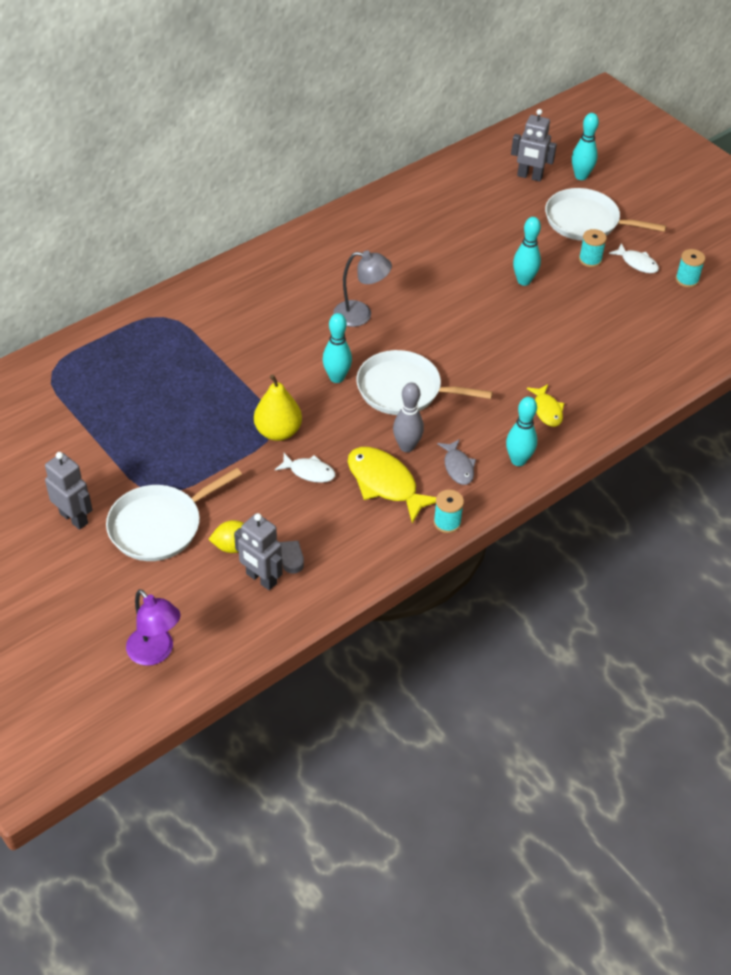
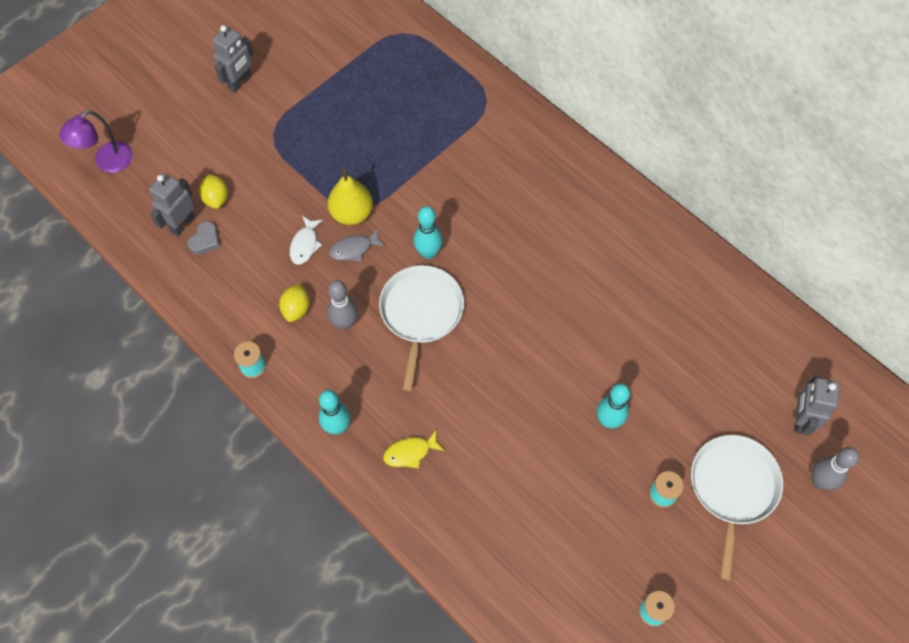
camera: 85 degrees right, 15 degrees up
(159, 525) = (235, 142): white pan -> none
(360, 315) = (521, 264): grey lamp -> none
(385, 483) = (296, 309): yellow fish -> yellow lemon
(458, 467) = (323, 371): grey fish -> grey fish (354, 249)
(581, 176) = (819, 481): turquoise bowling pin -> grey bowling pin
(637, 263) = (669, 550): white fish -> none

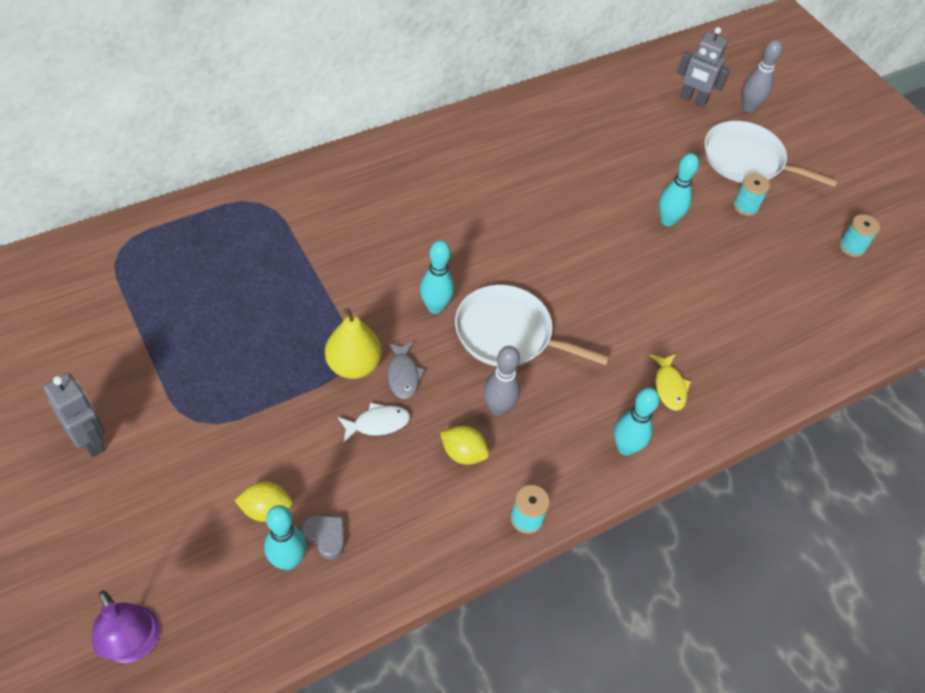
camera: 80 degrees left, 10 degrees down
(182, 224) = (288, 560): grey robot -> turquoise bowling pin
(305, 244) = (377, 423): white fish -> white fish turned 45 degrees counterclockwise

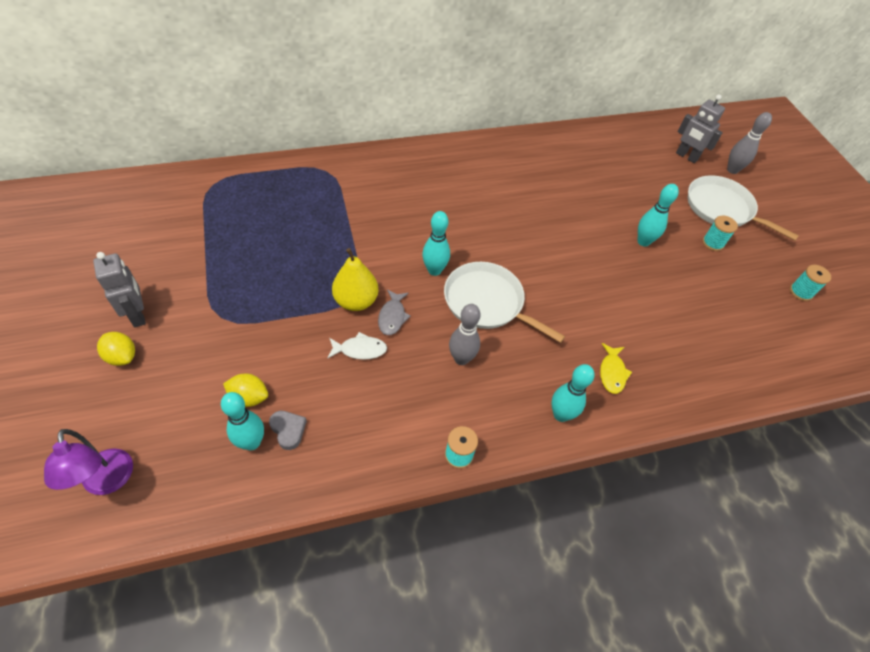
camera: 15 degrees right, 0 degrees up
(463, 453) = (422, 389): yellow lemon -> yellow lemon (122, 356)

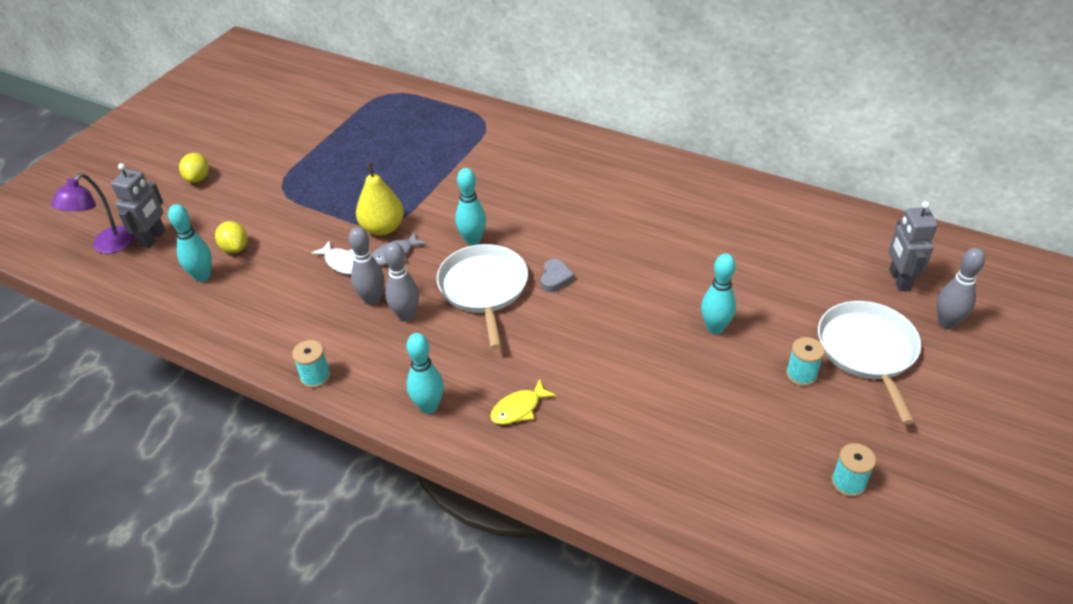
camera: 50 degrees right, 10 degrees down
(138, 315) = (236, 158): grey robot -> grey robot (153, 238)
(288, 430) = (231, 283): grey heart -> grey heart (555, 278)
(422, 363) = (372, 300): none -> grey bowling pin

